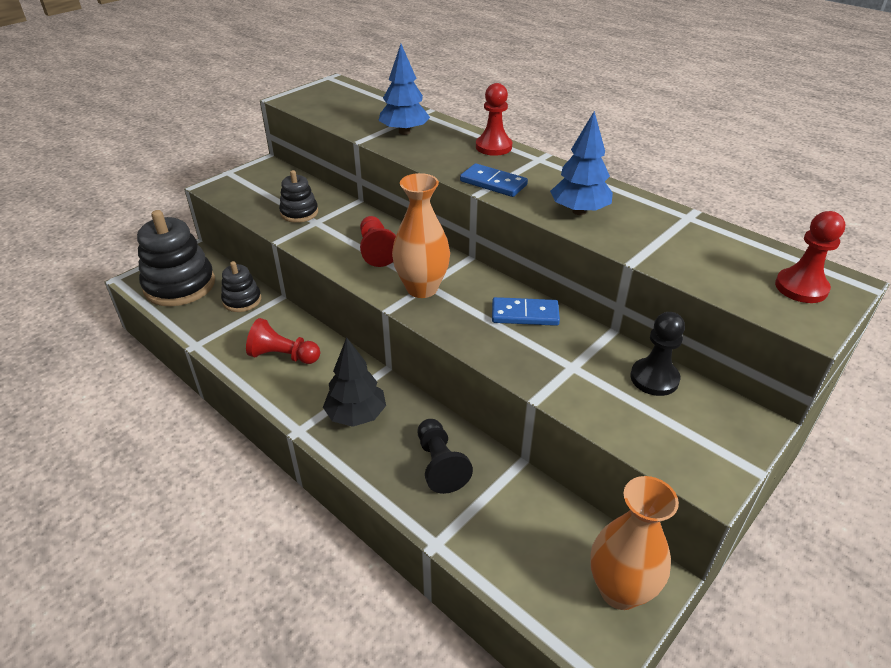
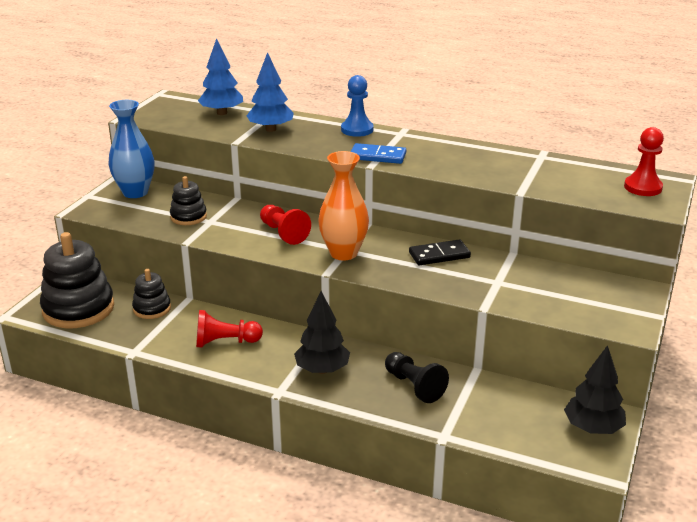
camera: 20 degrees left, 10 degrees down
(271, 177) = (135, 192): none -> blue vase
(493, 147) = (357, 130): red pawn -> blue pawn
(525, 314) = (439, 255): blue domino -> black domino
(579, 211) = (459, 165): blue tree -> blue tree (222, 113)
(620, 590) = (592, 428): orange vase -> black tree
(654, 378) = (560, 277): black pawn -> none

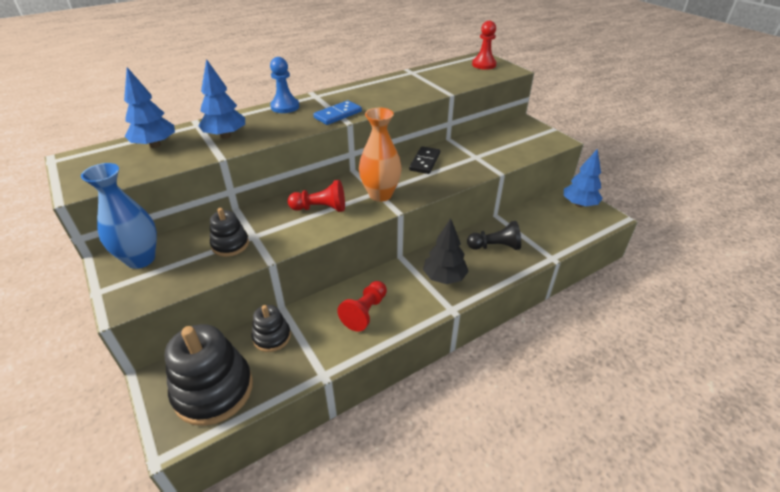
camera: 55 degrees left, 10 degrees up
(592, 428) = (579, 204): black tree -> blue tree

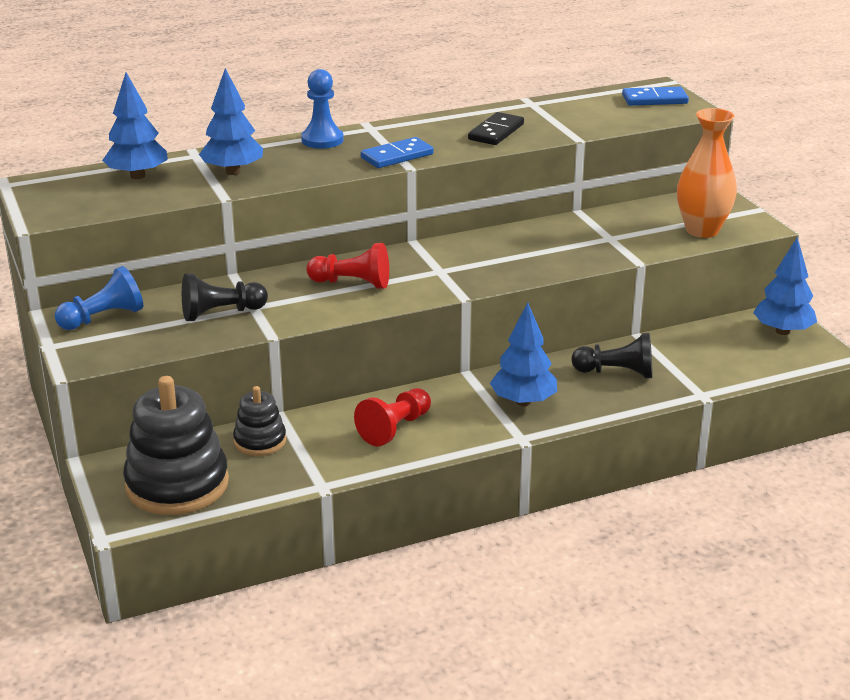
camera: 10 degrees right, 10 degrees down
(141, 259) = (103, 318): blue vase -> blue pawn
(230, 244) = (221, 313): black stacking toy -> black pawn
(380, 195) = (444, 274): orange vase -> orange vase (702, 230)
(424, 162) = (526, 238): black domino -> black domino (496, 132)
(444, 277) = (523, 402): black tree -> blue tree
(484, 65) = (654, 99): red pawn -> blue domino

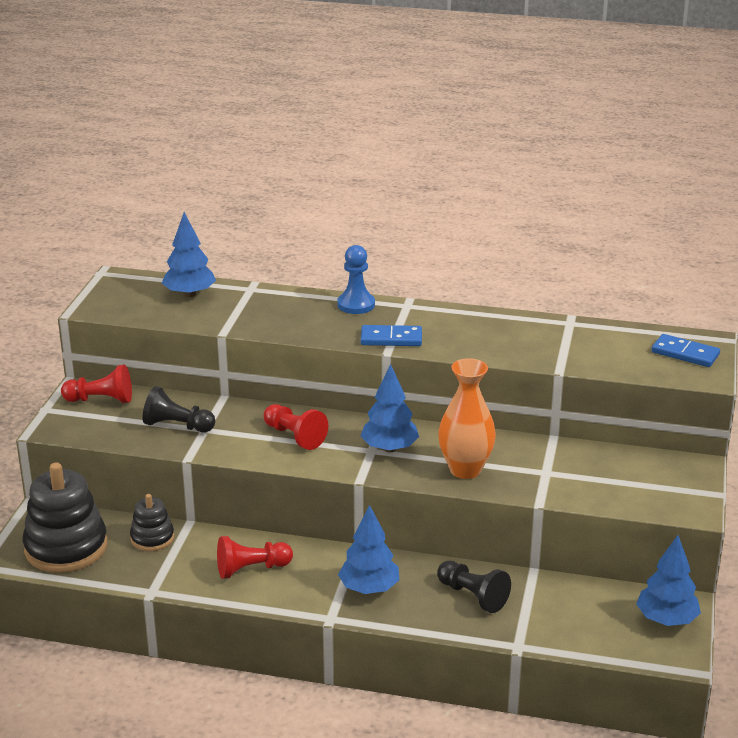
camera: 35 degrees right, 0 degrees up
(103, 318) = (101, 400): blue pawn -> red pawn
(233, 172) = (256, 312): blue tree -> blue tree (389, 448)
(496, 132) = (500, 341): black domino -> none
(702, 230) = (636, 495): orange vase -> orange vase (465, 469)

